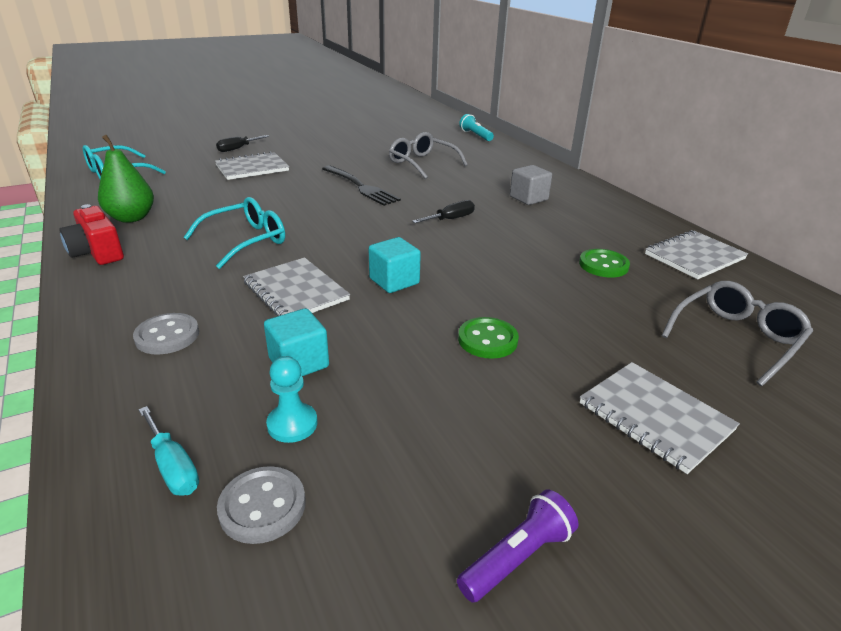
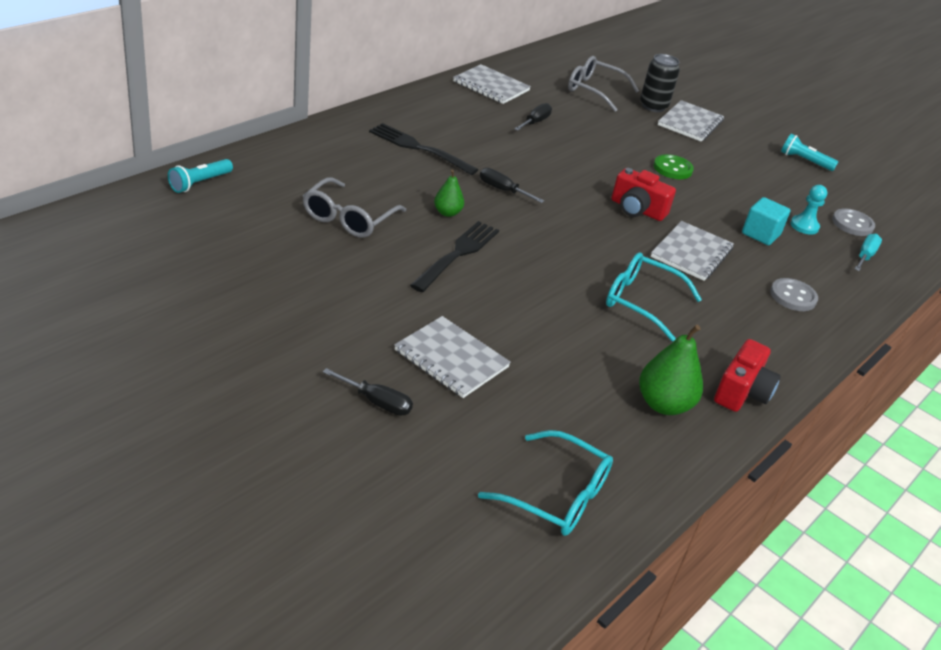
camera: 115 degrees left, 5 degrees up
(394, 281) = (637, 209): turquoise cube -> red camera
(419, 192) = (447, 213): none -> green pear
(517, 557) = (804, 161): purple flashlight -> turquoise flashlight
(528, 198) = (420, 148): grey cube -> black fork
(603, 265) = (535, 122): green button -> black screwdriver
(707, 389) = (653, 106): none -> black can

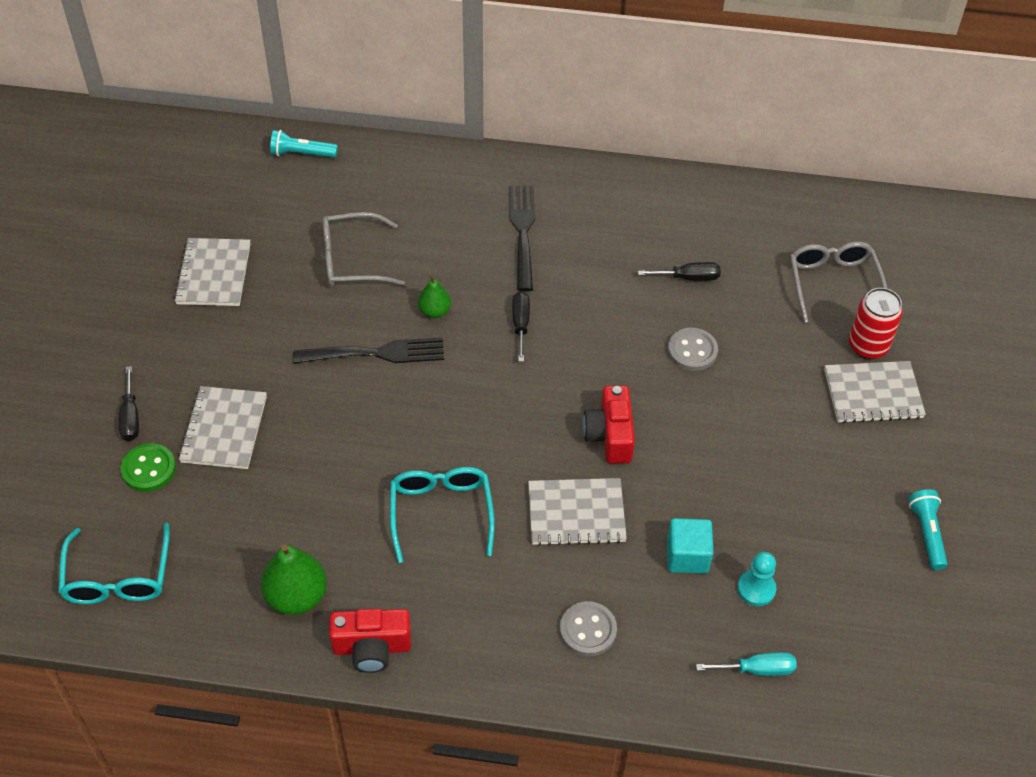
camera: 60 degrees right, 15 degrees up
(491, 86) = (720, 209): grey notebook -> grey notebook (214, 274)
(653, 106) = (868, 346): black can -> red can
(672, 169) = (737, 425): green button -> green button (149, 469)
(852, 224) = (821, 633): grey button -> grey button (692, 351)

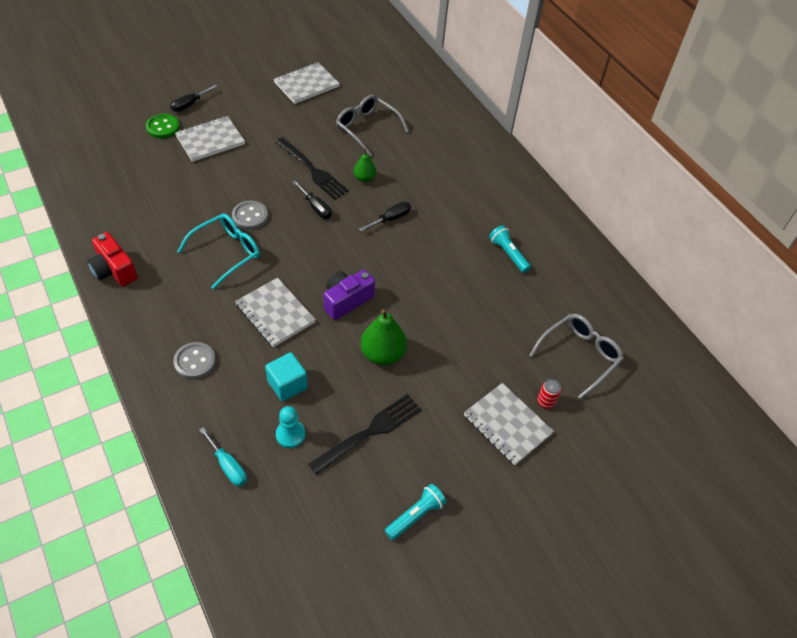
camera: 50 degrees right, 0 degrees up
(118, 577) = (89, 152): turquoise glasses -> none
(296, 596) = (125, 223): green pear -> green pear (382, 354)
(302, 154) = (420, 73): turquoise flashlight -> turquoise flashlight (508, 254)
(523, 233) = (459, 186): black fork -> black fork (369, 432)
(610, 435) = (346, 300): red camera -> purple camera
(688, 278) = (505, 278): black screwdriver -> black screwdriver (316, 207)
(692, 351) = (449, 308): grey button -> grey button (250, 216)
(868, 346) = (545, 402): red can -> red can, size x0.54

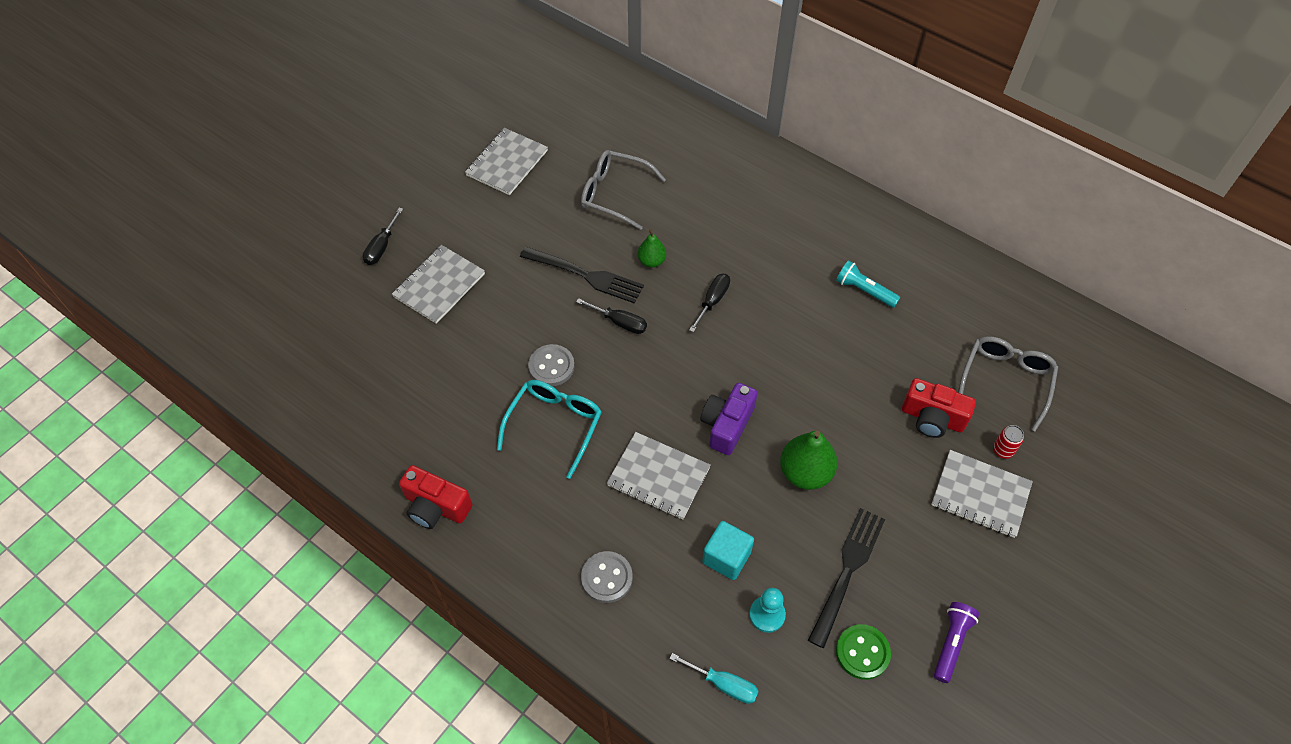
camera: 20 degrees left, 5 degrees up
(163, 127) = (369, 292): green button -> green button (862, 652)
(415, 516) = (951, 643): turquoise flashlight -> purple flashlight
(504, 358) = (932, 418): none -> red camera

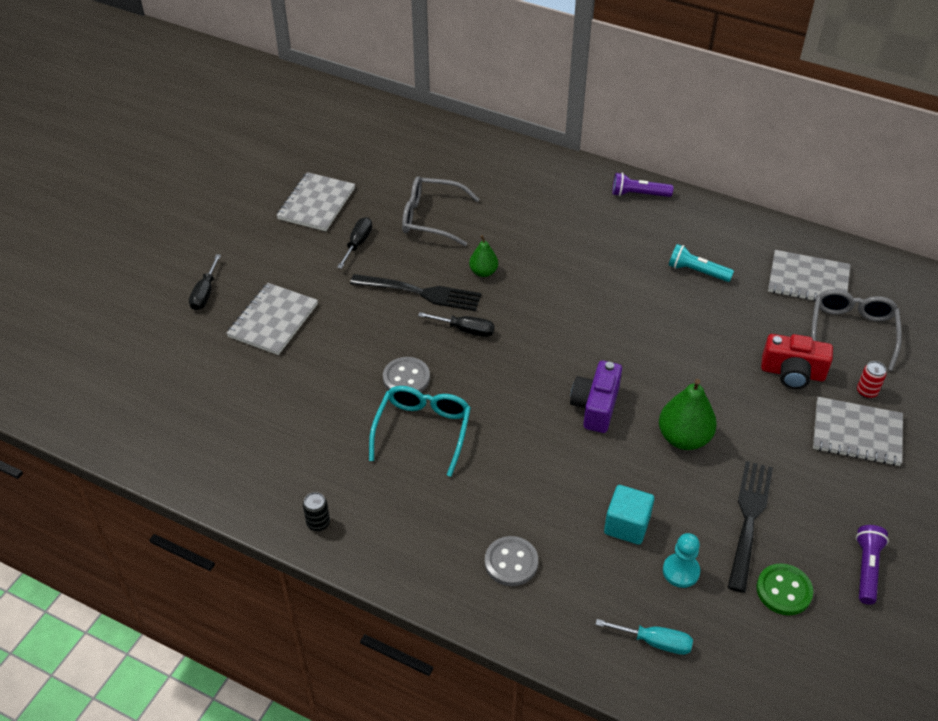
camera: 10 degrees left, 10 degrees down
(436, 507) = (318, 523): red camera -> black can
(658, 477) = (540, 462): grey notebook -> grey notebook (808, 280)
(712, 301) = (552, 299): black screwdriver -> black screwdriver (358, 243)
(827, 195) = (638, 194): none -> purple flashlight

